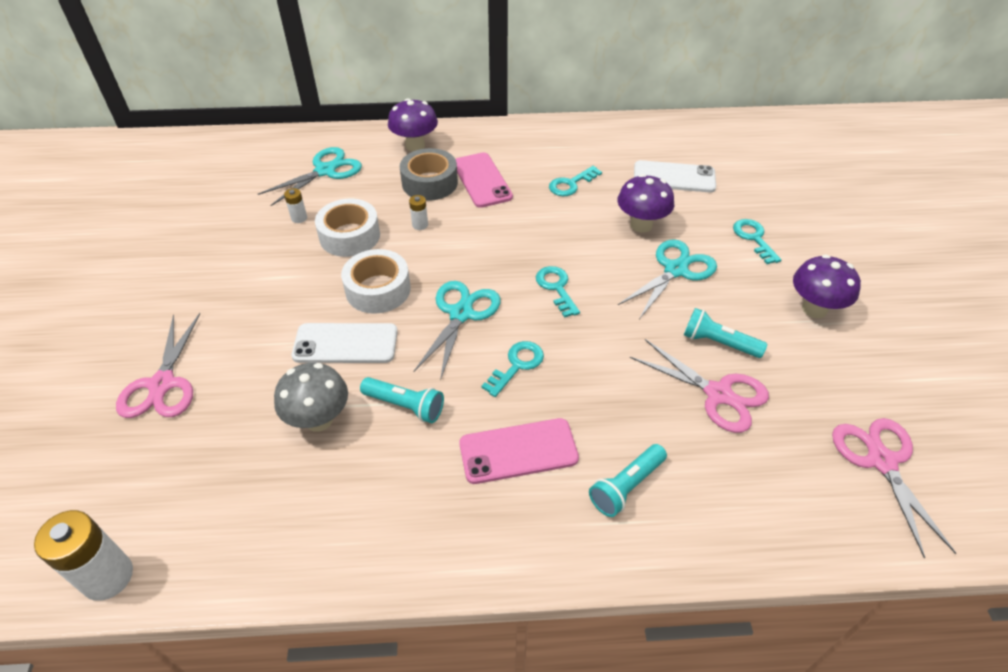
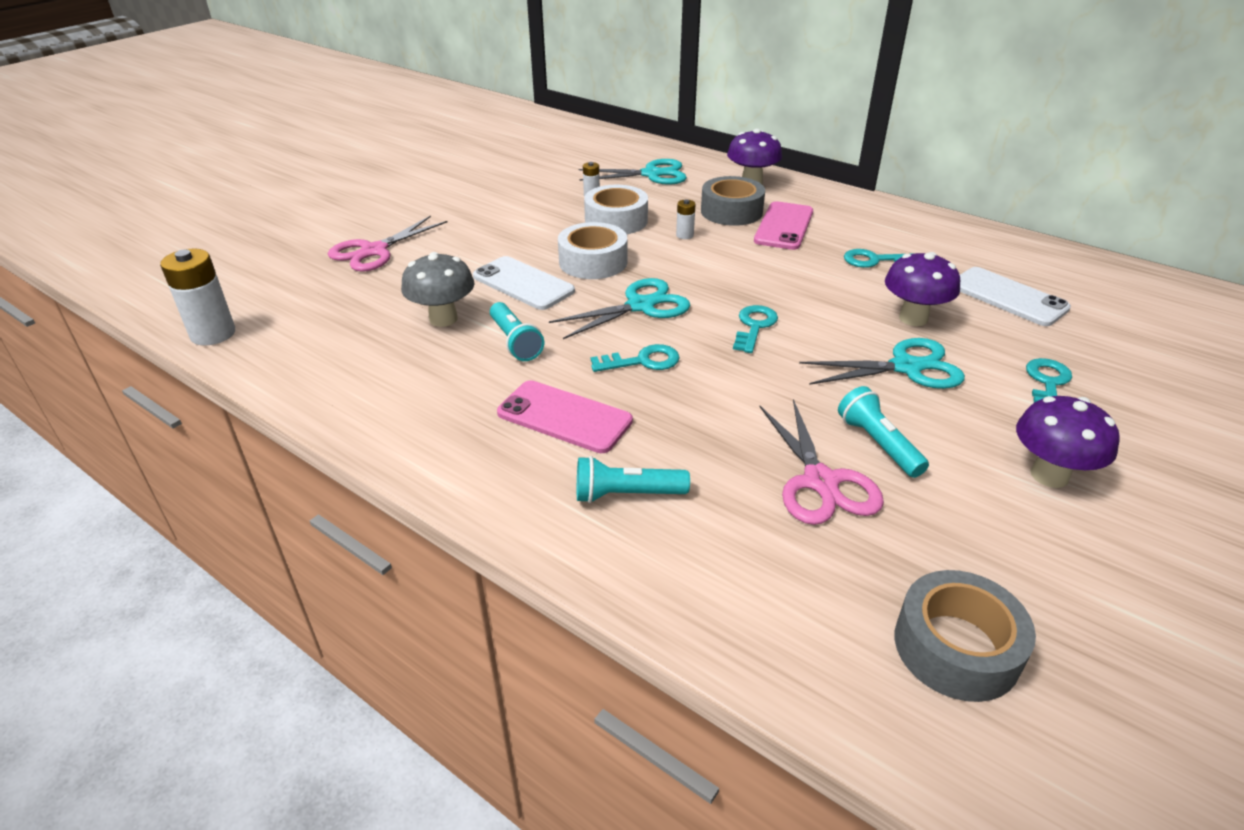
camera: 40 degrees right, 10 degrees down
(881, 461) = (956, 647): pink scissors -> grey tape

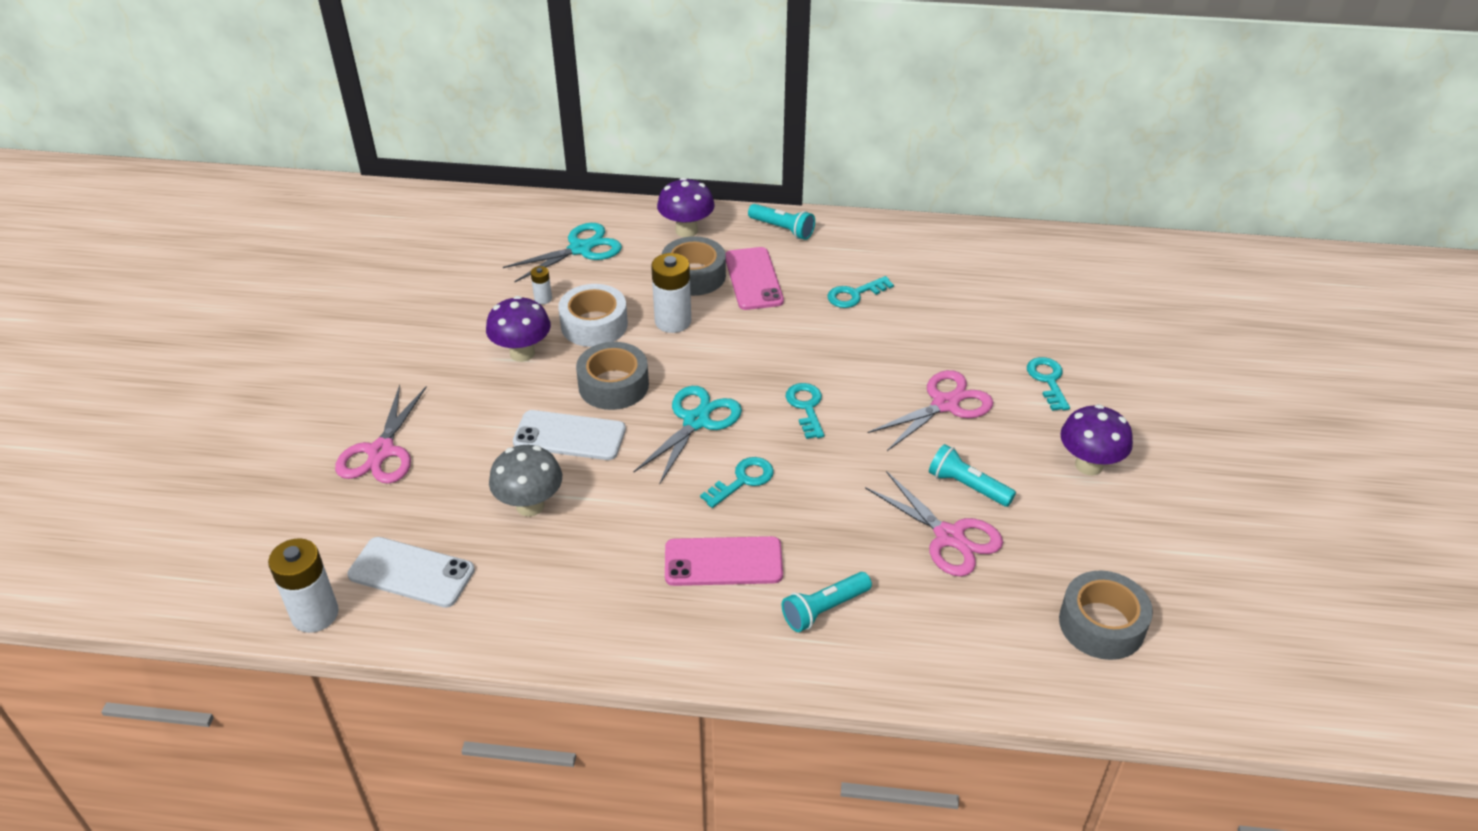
camera: 30 degrees left, 5 degrees up
(515, 342) = (618, 504): turquoise flashlight -> turquoise flashlight (782, 229)
(593, 262) = (613, 385): white tape -> grey tape
(684, 235) = (673, 321): white battery -> white battery, size x2.03
(906, 367) = (945, 404): turquoise scissors -> pink scissors
(913, 318) = (921, 350): purple mushroom -> purple mushroom (522, 353)
(1008, 297) = (978, 300): white phone -> white phone (411, 572)

